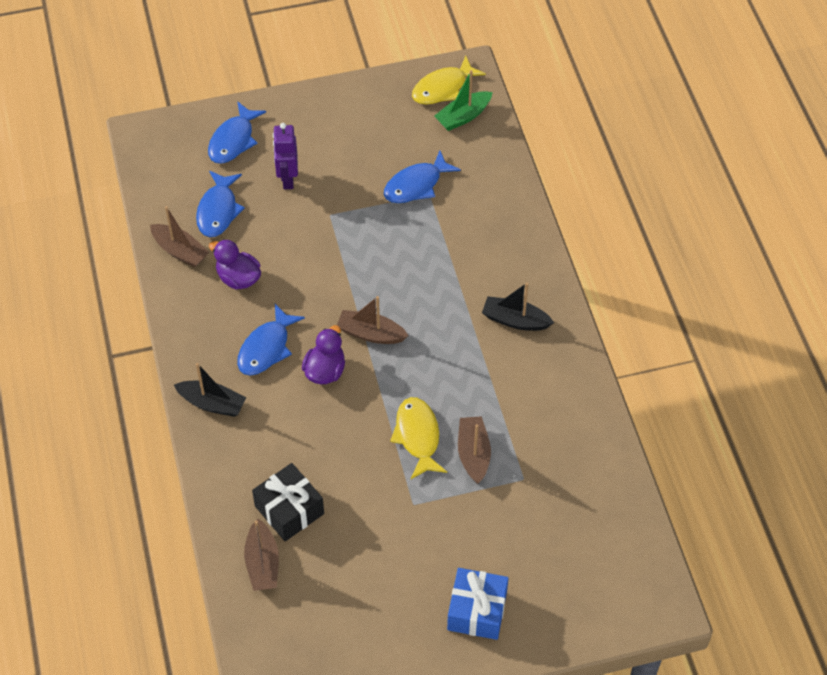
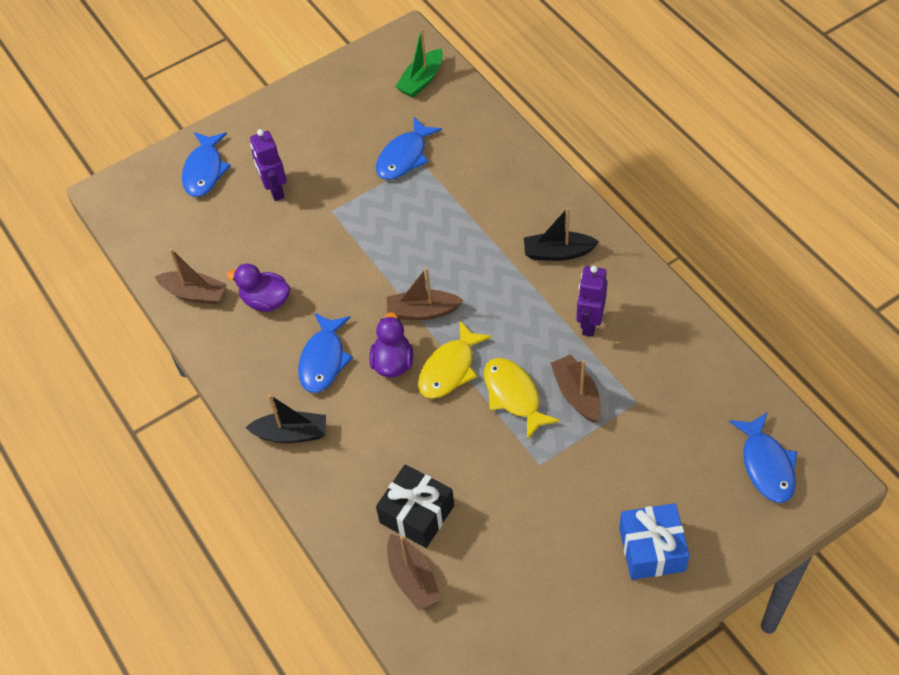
camera: 15 degrees left, 0 degrees up
(218, 210) = (217, 242): blue fish -> blue fish (766, 465)
(443, 88) = (390, 60): yellow fish -> yellow fish (450, 369)
(514, 394) = (589, 323): none -> purple robot

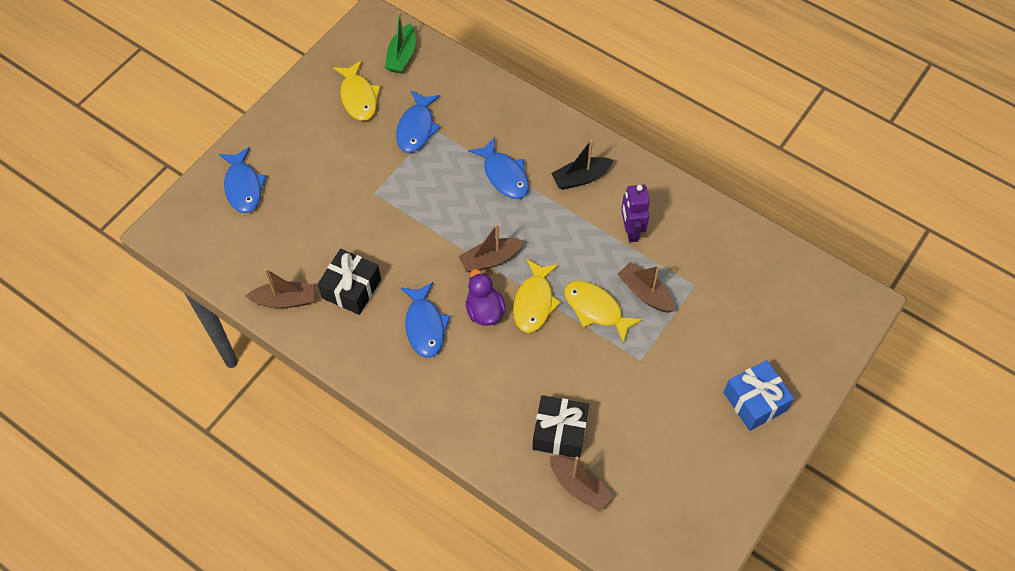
camera: 25 degrees left, 5 degrees up
(266, 301) = (351, 289): purple duck -> black gift
(274, 190) = (315, 188): purple robot -> none
(291, 434) = (425, 398): black boat -> none
(358, 111) = (358, 97): none -> yellow fish
(766, 465) = (813, 306): blue fish -> blue fish (504, 175)

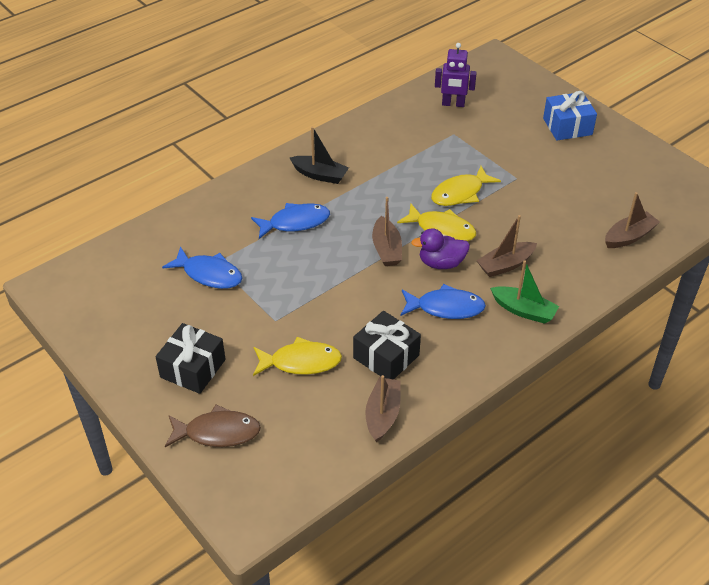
camera: 75 degrees left, 15 degrees down
(243, 186) = (217, 432): blue fish -> brown fish
(358, 97) = (144, 313): yellow fish -> yellow fish (301, 362)
(402, 56) = (109, 270): green boat -> green boat (523, 310)
(559, 432) = (576, 238): black gift -> black gift (193, 368)
(580, 178) = (320, 175): black boat -> black boat turned 60 degrees counterclockwise
(631, 231) = (388, 157): purple robot -> purple robot (453, 104)
(645, 293) = (452, 162): brown boat -> brown boat (505, 265)

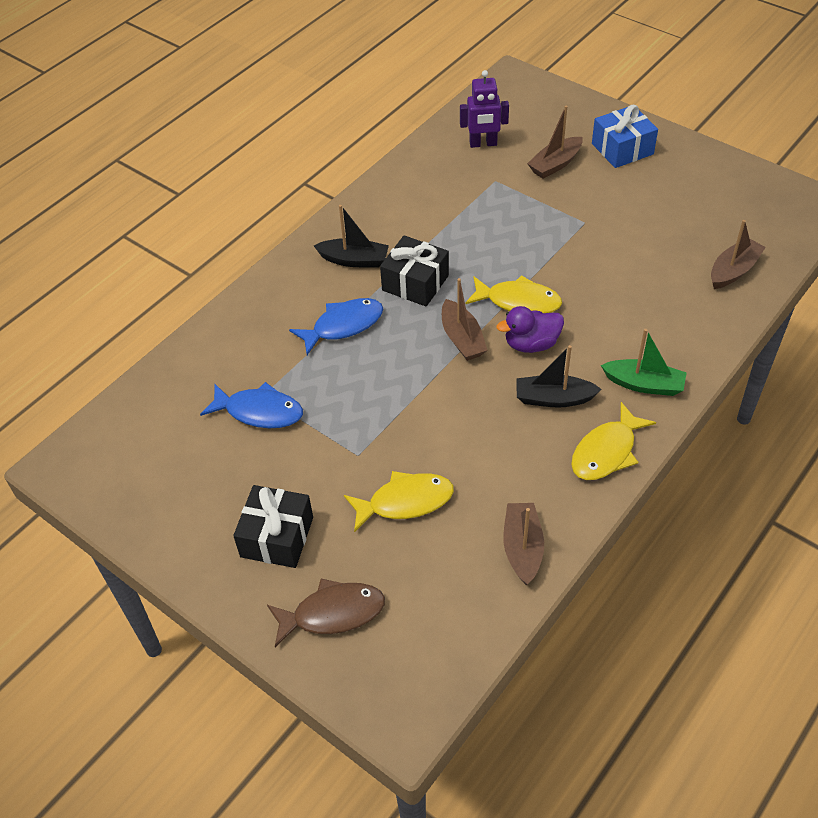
camera: 10 degrees left, 5 degrees up
(386, 356) = (503, 474): black gift -> black gift (415, 283)
(445, 307) = (553, 398): blue fish -> black boat
(460, 193) = (526, 253): yellow fish -> yellow fish (606, 452)
(505, 265) = (605, 332): brown boat -> brown boat (555, 164)

